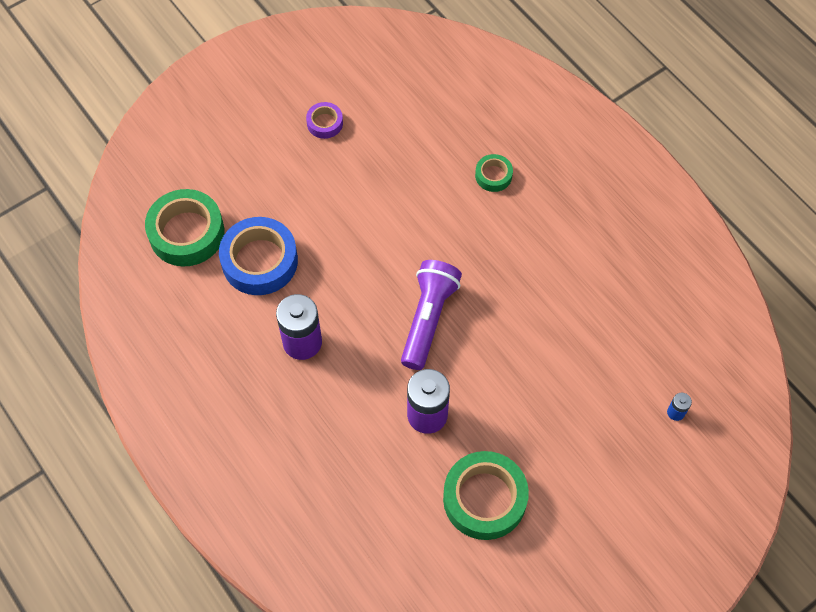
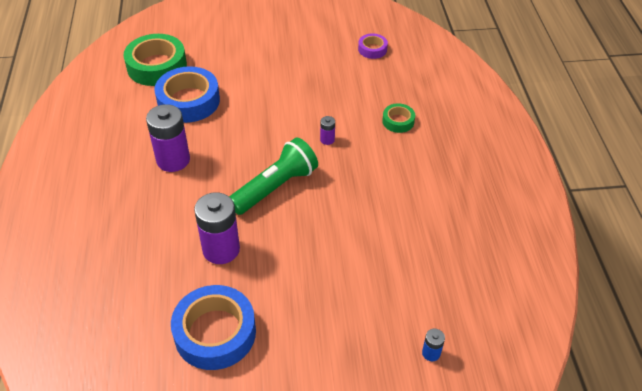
camera: 30 degrees right, 15 degrees down
(325, 123) = (301, 45): purple tape -> purple tape (372, 49)
(428, 319) = (275, 187): purple flashlight -> green flashlight
(439, 235) = (327, 140): none -> purple battery
(484, 499) = (215, 333): green tape -> blue tape

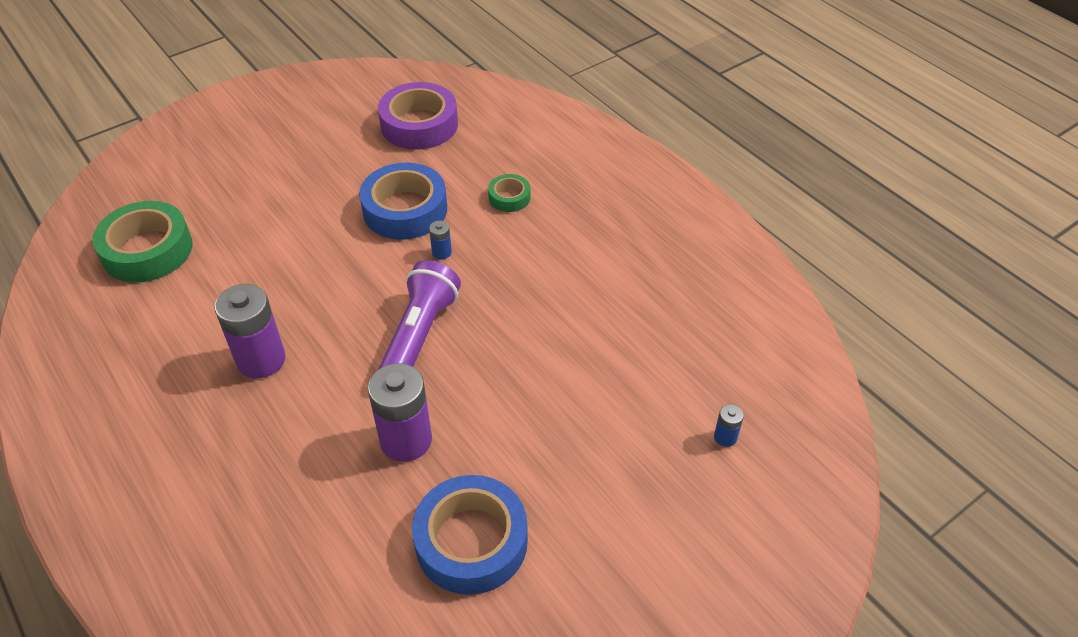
camera: 30 degrees left, 0 degrees up
(188, 101) = (226, 277): blue tape -> blue tape (405, 210)
(275, 187) = (419, 335): green flashlight -> purple flashlight
(327, 140) = (441, 252): purple battery -> blue battery
(372, 49) = (419, 124): purple tape -> purple tape, size x1.98

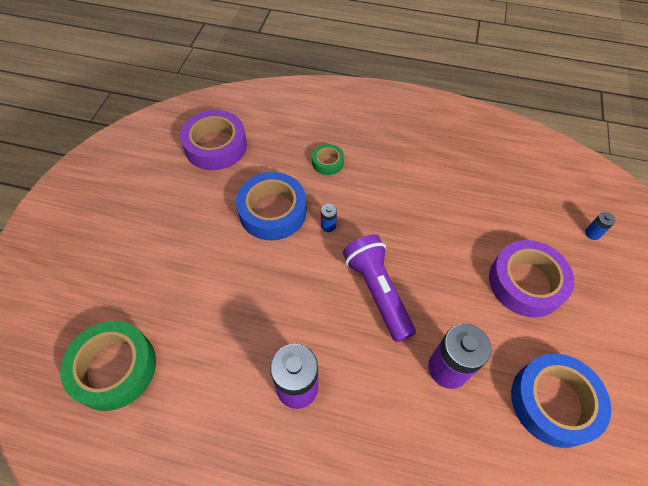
camera: 40 degrees left, 10 degrees up
(580, 428) = (526, 283): none -> purple tape

